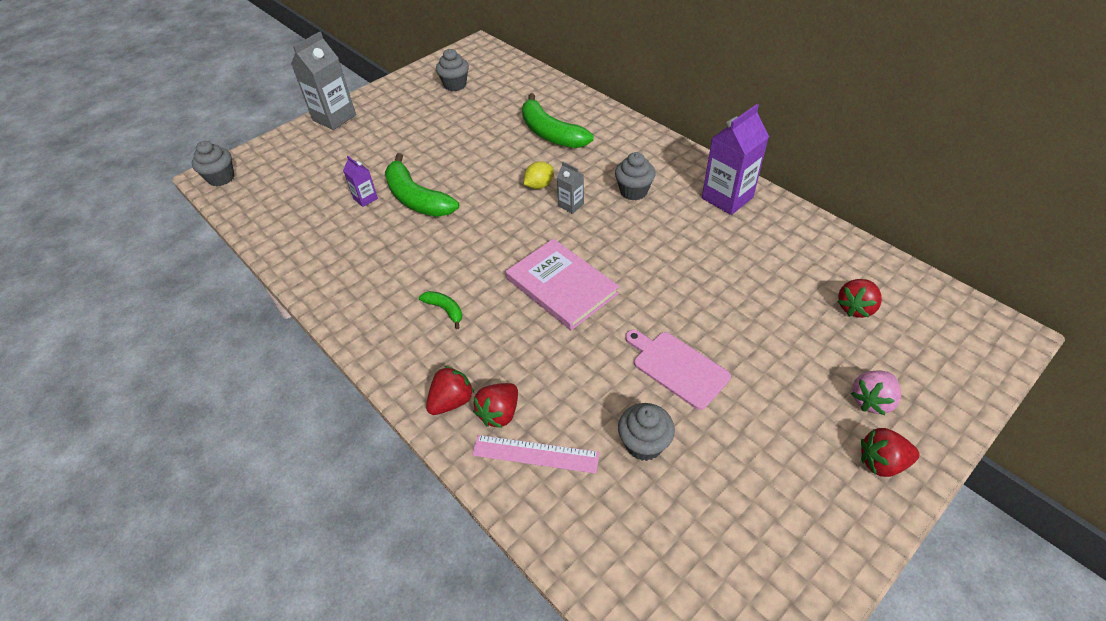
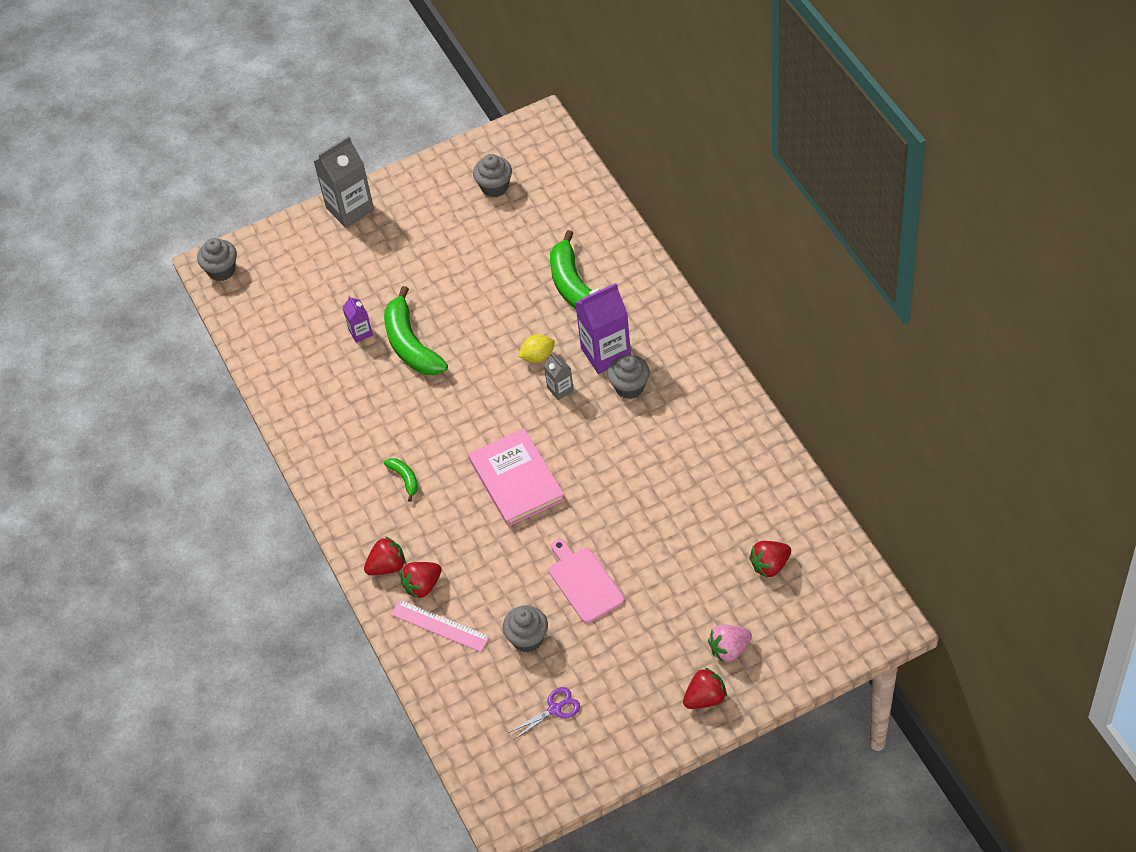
camera: 20 degrees right, 5 degrees up
(716, 523) = (555, 709): none -> purple scissors
(727, 198) = (719, 417): purple carton -> purple carton (606, 353)
(881, 462) = (705, 698): red strawberry -> red strawberry turned 135 degrees clockwise

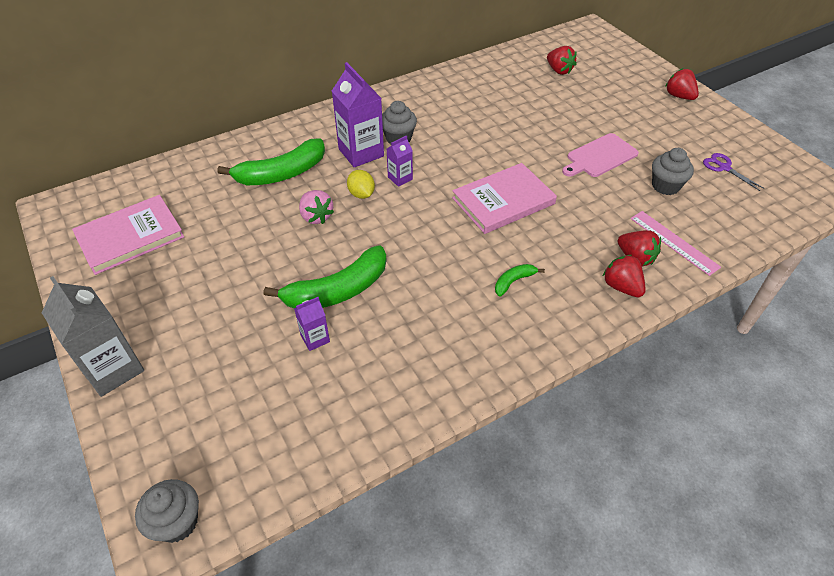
camera: 100 degrees left, 5 degrees down
(440, 625) = (673, 242): pink ruler -> pink ruler turned 60 degrees counterclockwise
(494, 187) = (130, 236): grey cupcake -> pink book
(560, 389) = (400, 178): grey carton -> purple carton
(729, 649) = (634, 86): pink strawberry -> pink strawberry (316, 217)

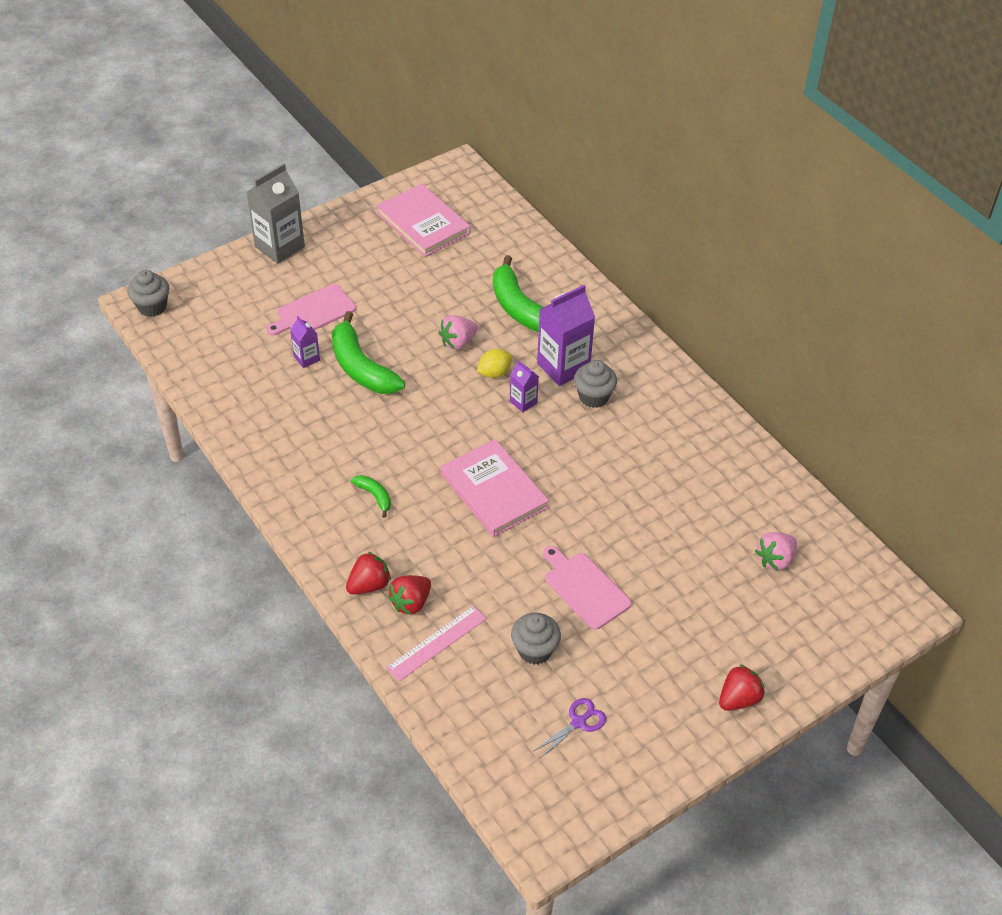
camera: 85 degrees right, 0 degrees up
(241, 333) = (313, 312): none -> pink cutting board
(559, 70) = (775, 559): red strawberry -> pink strawberry

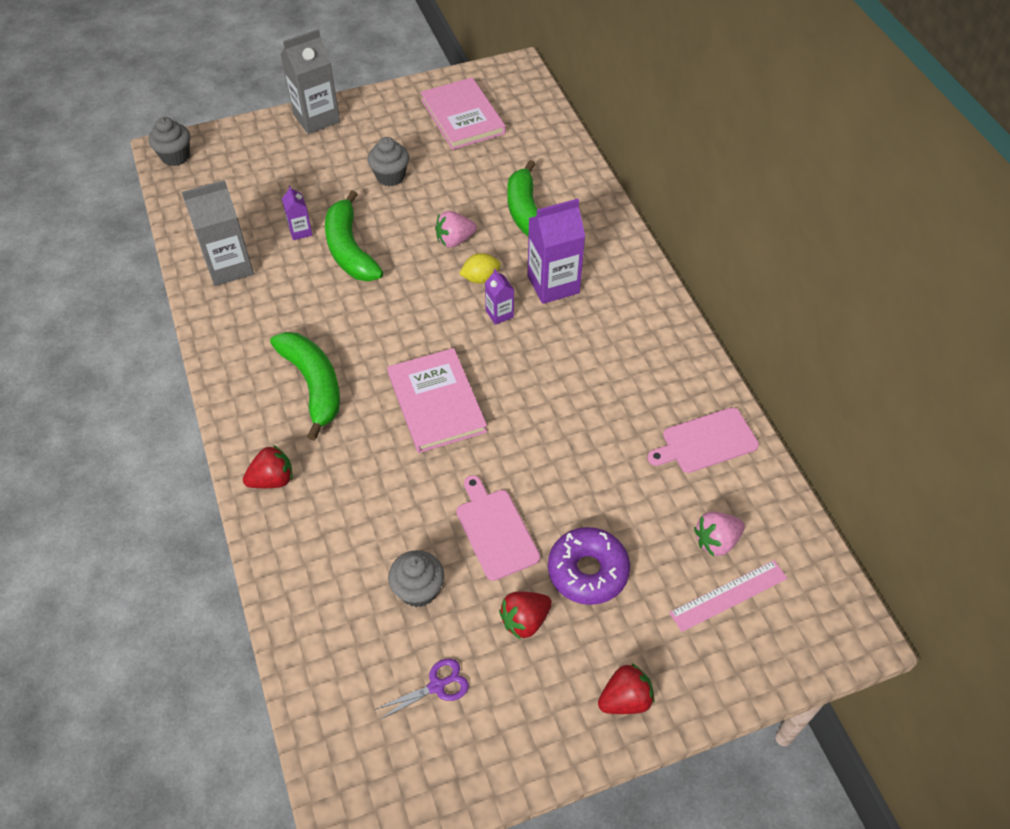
camera: 15 degrees right, 5 degrees up
(250, 403) = (229, 267): none -> grey carton
(313, 312) = (324, 186): pink cutting board -> pink cutting board (706, 441)
(374, 496) = (313, 385): green banana -> green banana, size x2.15
(411, 603) = (308, 508): red strawberry -> red strawberry (525, 620)
(437, 642) = (318, 558): pink ruler -> pink ruler (728, 595)
(593, 397) = (574, 321): grey cupcake -> grey cupcake (390, 176)
(675, 605) = (588, 571): none -> purple donut

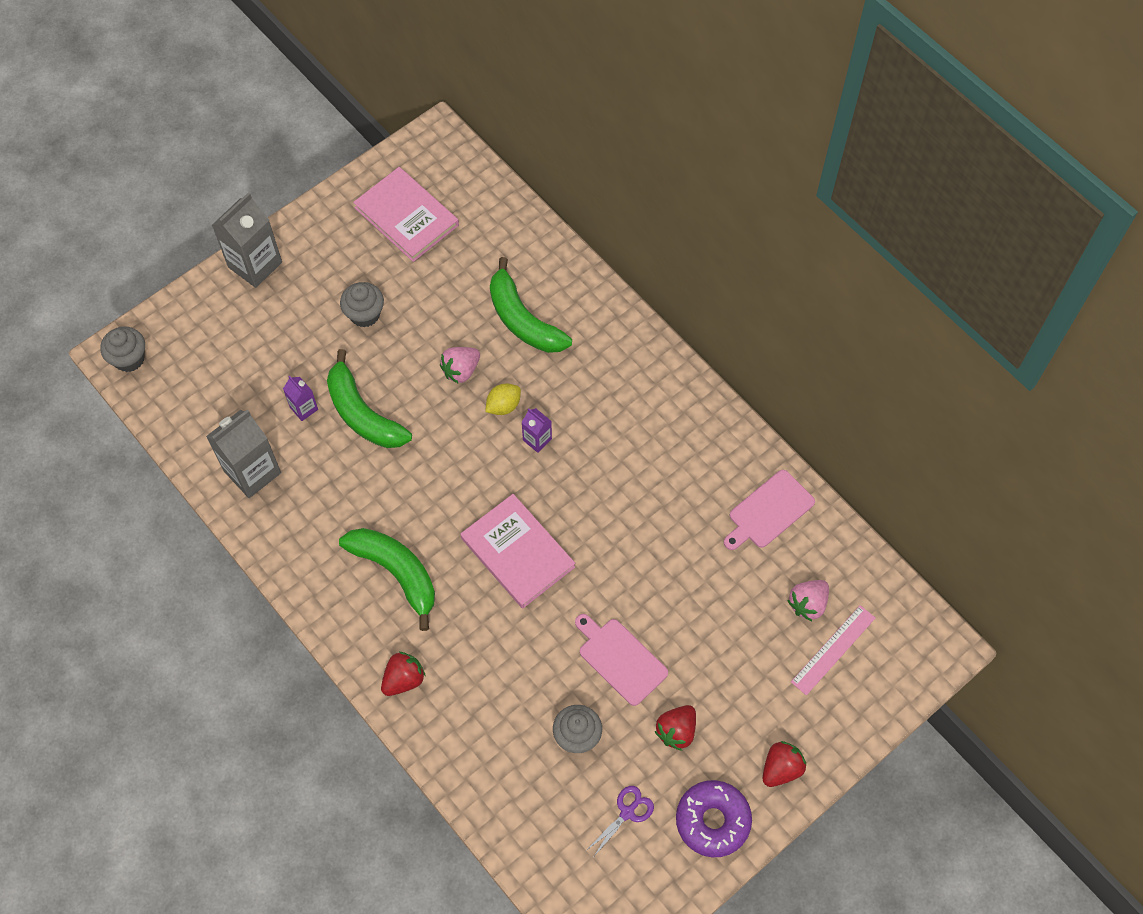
camera: 20 degrees left, 10 degrees up
(553, 284) = (575, 390): purple carton -> none
(588, 571) = (711, 669): purple donut -> purple donut (712, 821)

